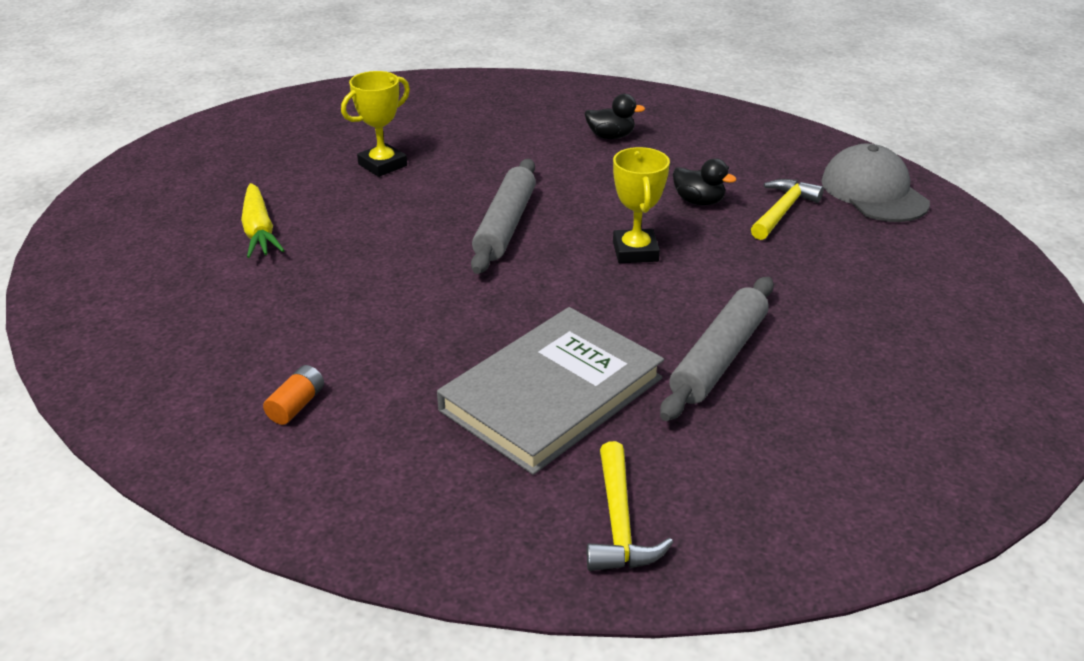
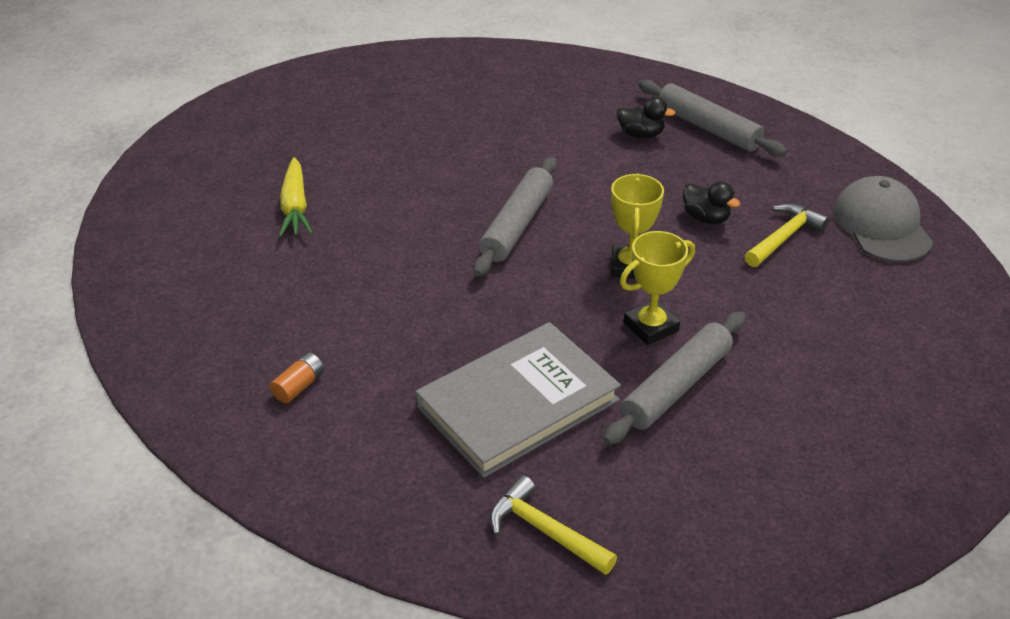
camera: 10 degrees right, 5 degrees up
(382, 165) = (418, 146): yellow trophy -> yellow trophy (651, 326)
(619, 522) = (545, 531): yellow hammer -> yellow hammer turned 120 degrees clockwise
(676, 125) = (708, 128): none -> grey rolling pin

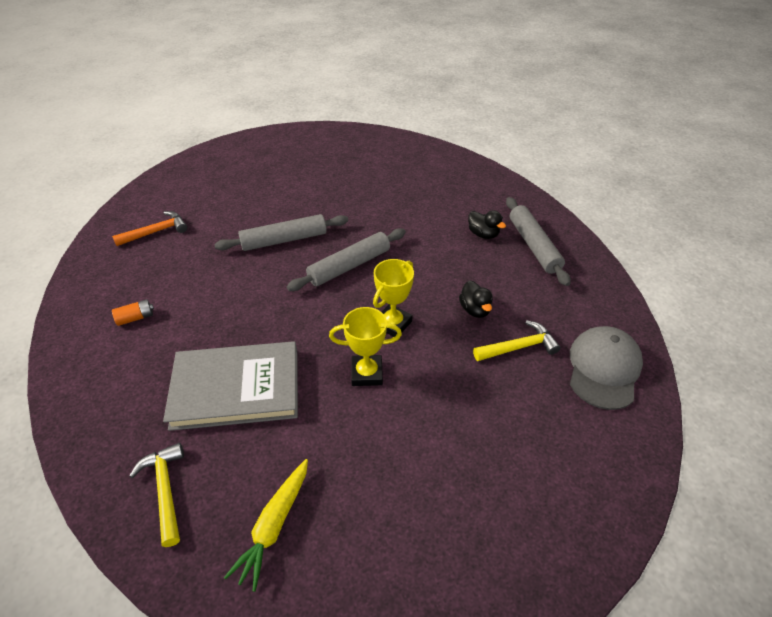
camera: 30 degrees right, 5 degrees up
(204, 279) = (156, 232): none -> orange hammer
(295, 207) = (241, 207): yellow carrot -> yellow carrot (274, 525)
(676, 387) = (343, 426): grey rolling pin -> grey rolling pin (284, 240)

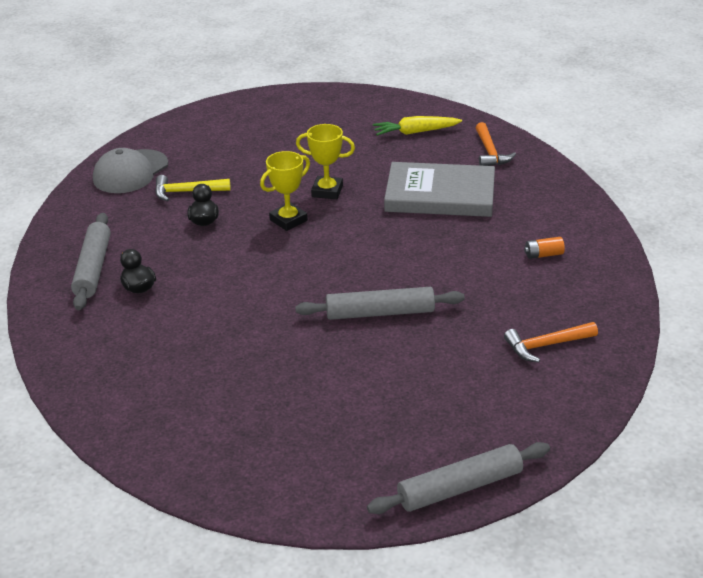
camera: 165 degrees left, 10 degrees down
(165, 490) = (490, 152): yellow hammer -> orange hammer
(274, 525) = (415, 132): yellow carrot -> yellow carrot turned 135 degrees counterclockwise
(349, 266) = (311, 274): grey rolling pin -> grey rolling pin (460, 487)

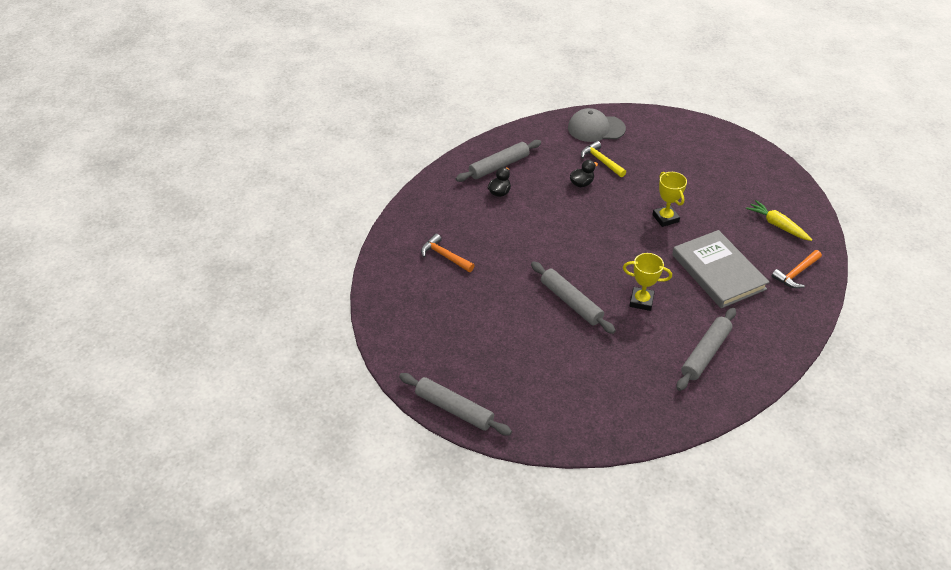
camera: 55 degrees right, 10 degrees up
(288, 220) = (618, 217): yellow trophy -> yellow trophy (641, 301)
(543, 255) = (705, 353): orange battery -> grey rolling pin
(546, 345) = (612, 395): orange hammer -> orange hammer (445, 256)

